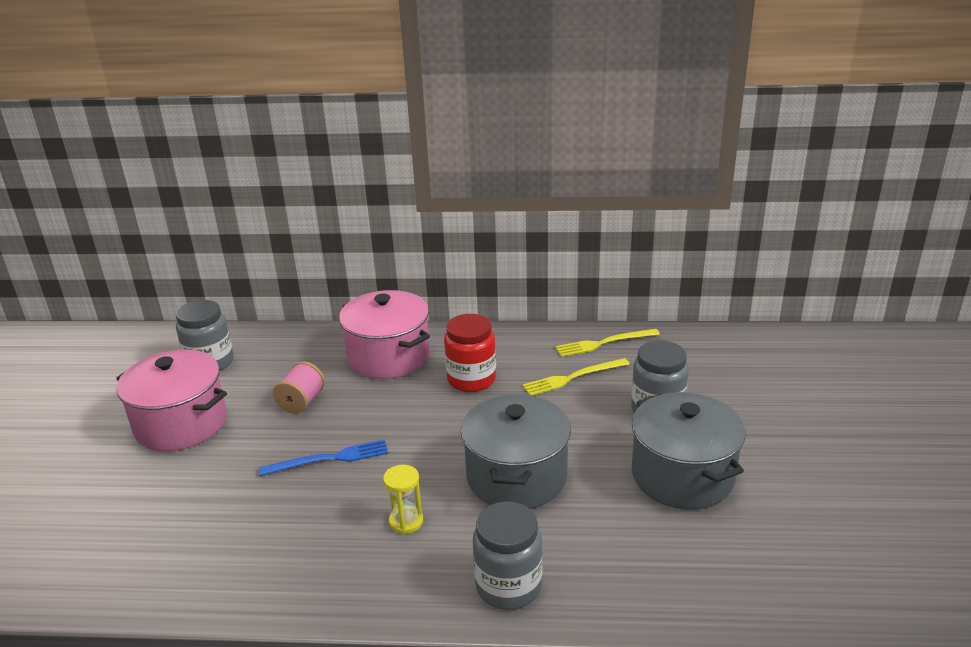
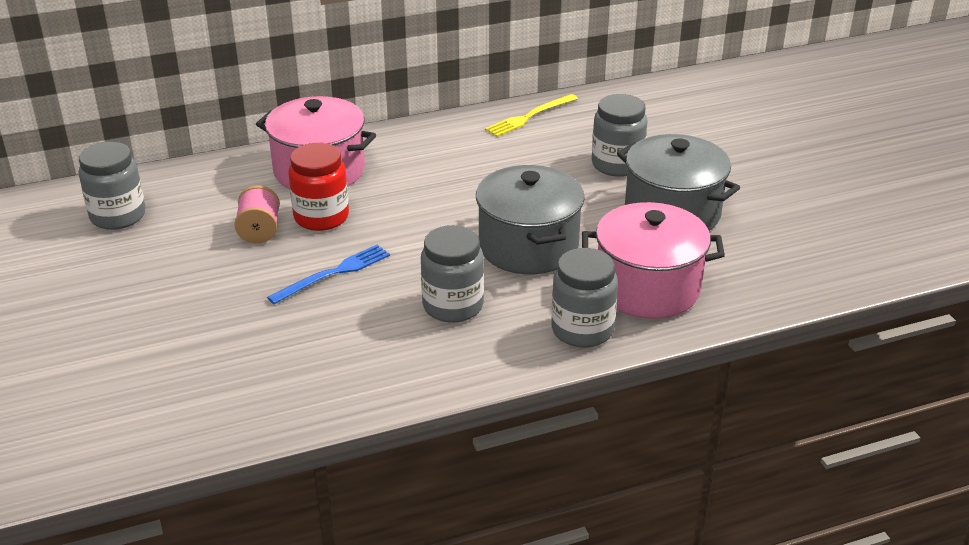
camera: 25 degrees left, 5 degrees up
(181, 424) = (139, 279): pink pot -> pink pot (647, 288)
(406, 522) = (453, 306): yellow hourglass -> grey jar
(471, 379) = (423, 174): red jar -> red jar (321, 217)
(573, 378) = (521, 153): yellow fork -> none

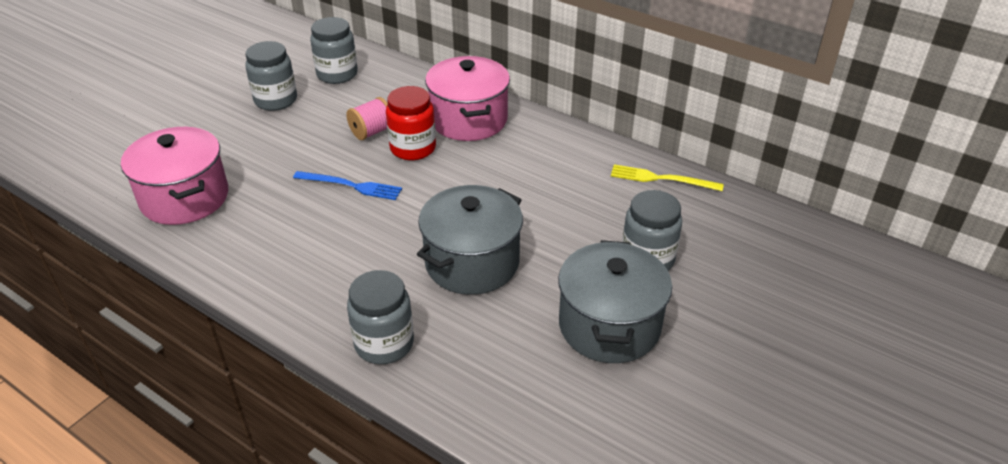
camera: 55 degrees right, 5 degrees up
(453, 306) = (359, 259): grey jar -> grey jar (276, 100)
(647, 288) = (477, 358): pink pot -> pink pot (185, 198)

